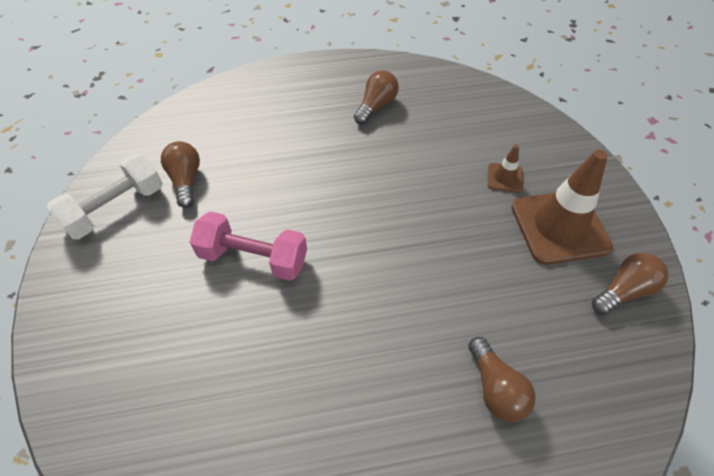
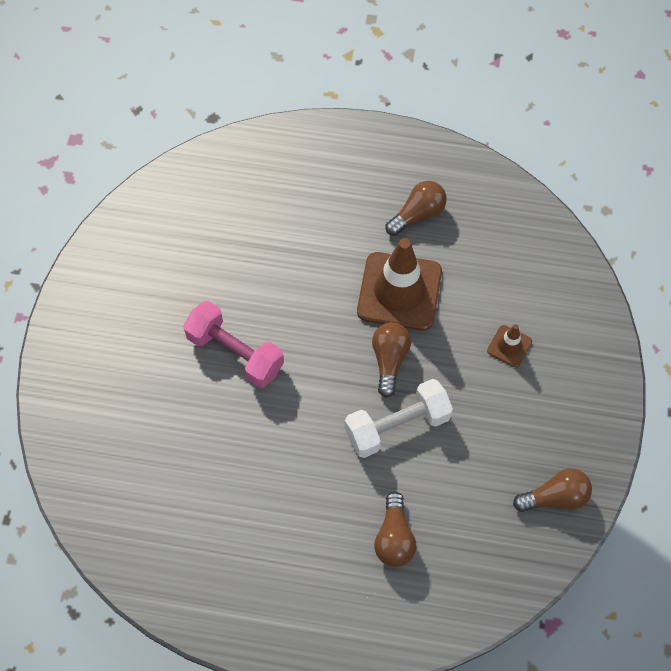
camera: 20 degrees right, 10 degrees up
(116, 208) = (125, 259): white dumbbell -> white dumbbell (397, 426)
(186, 180) = (196, 248): brown light bulb -> brown light bulb (389, 360)
(559, 227) = (533, 416): brown traffic cone -> brown traffic cone (399, 291)

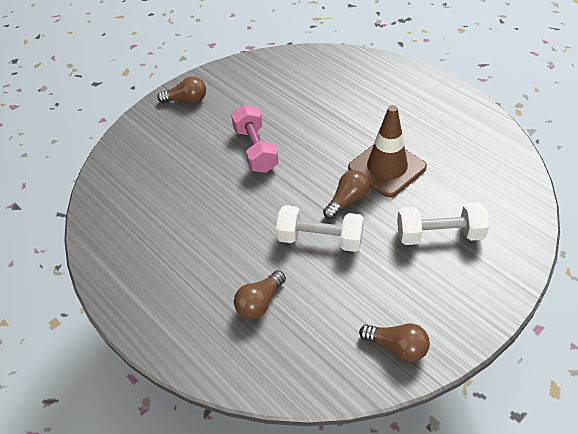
camera: 40 degrees right, 15 degrees down
(418, 214) = (434, 134): brown light bulb -> brown light bulb (187, 100)
(509, 346) = (439, 235): brown traffic cone -> white dumbbell

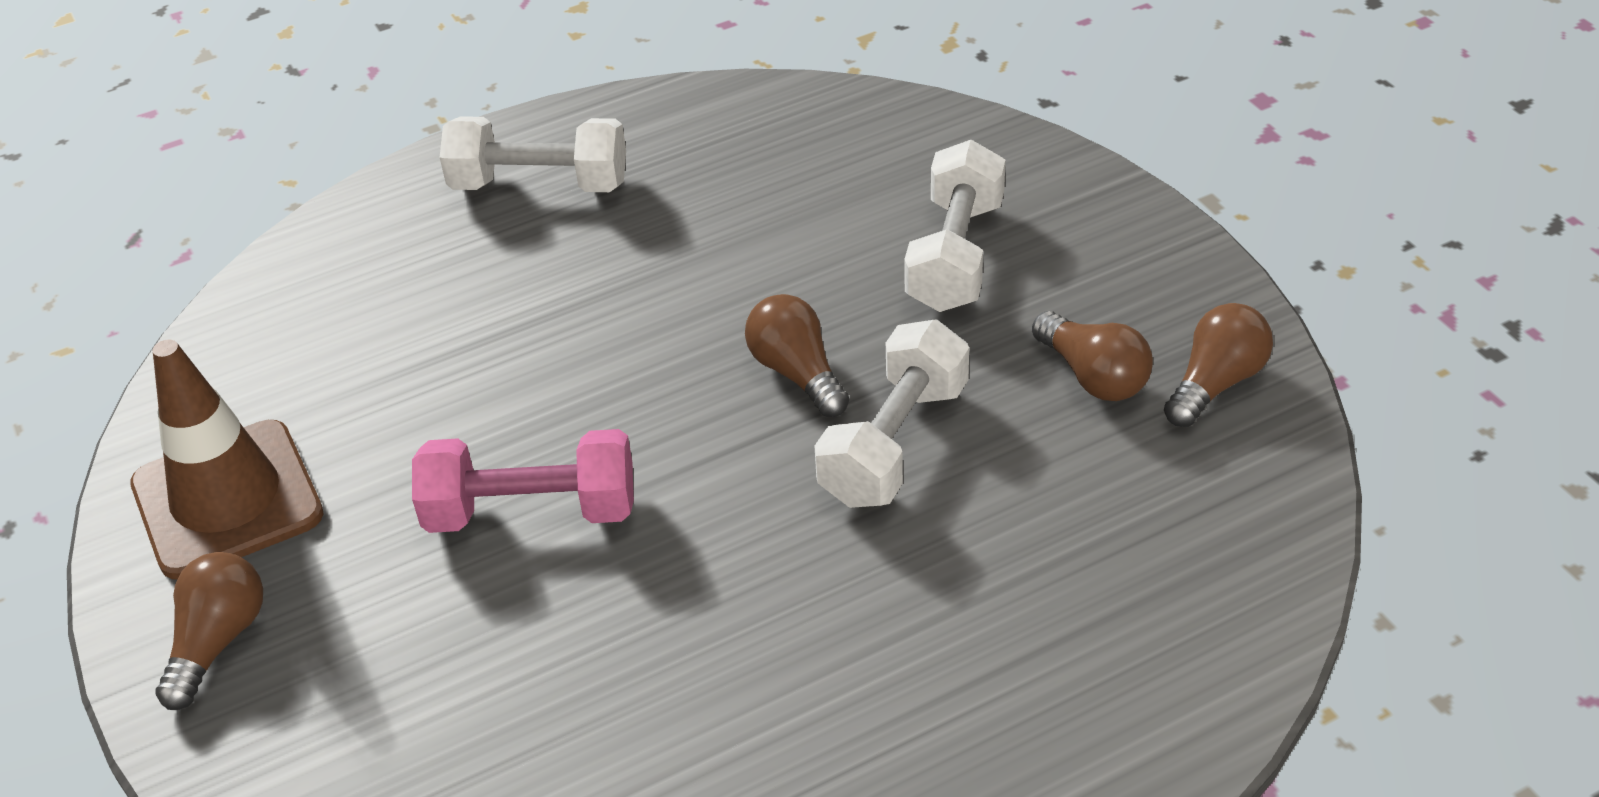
camera: 75 degrees left, 5 degrees down
(260, 302) = (1043, 585): brown light bulb -> brown light bulb (1093, 376)
(387, 168) = (726, 286): brown traffic cone -> brown traffic cone (227, 499)
(419, 100) = (539, 184): none -> white dumbbell

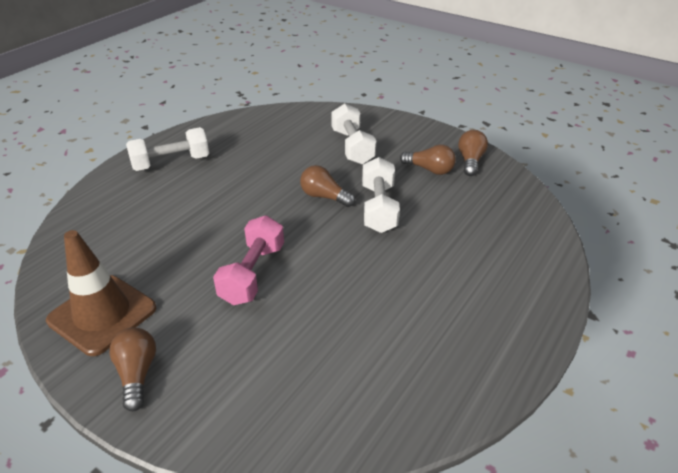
camera: 30 degrees left, 5 degrees down
(531, 511) = (252, 274): pink dumbbell -> pink dumbbell turned 45 degrees counterclockwise

